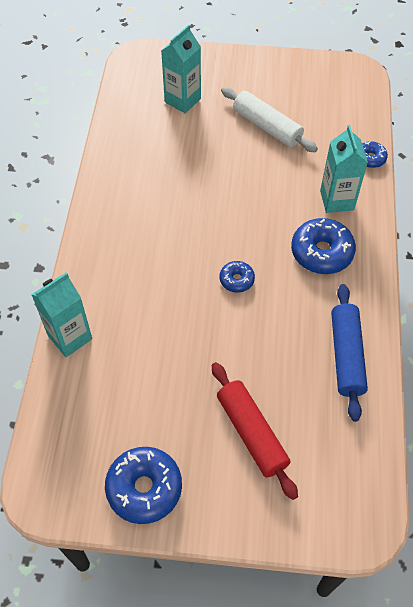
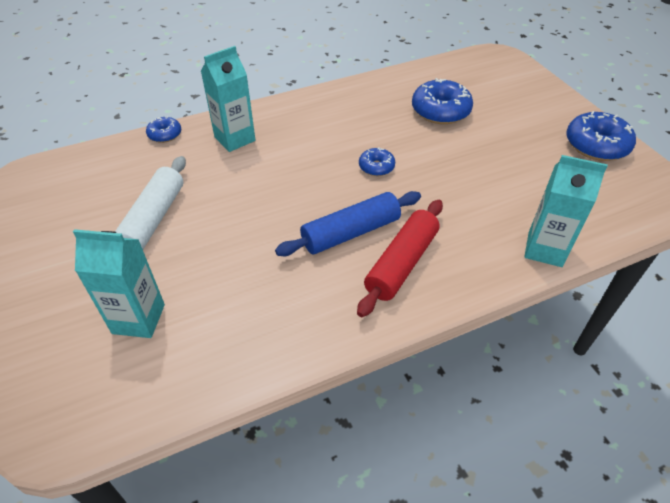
camera: 120 degrees left, 10 degrees down
(251, 433) = (497, 113): red rolling pin -> red rolling pin (401, 263)
(321, 252) = (303, 130): blue donut -> blue donut (440, 111)
(346, 355) = (390, 92): blue rolling pin -> blue rolling pin (351, 233)

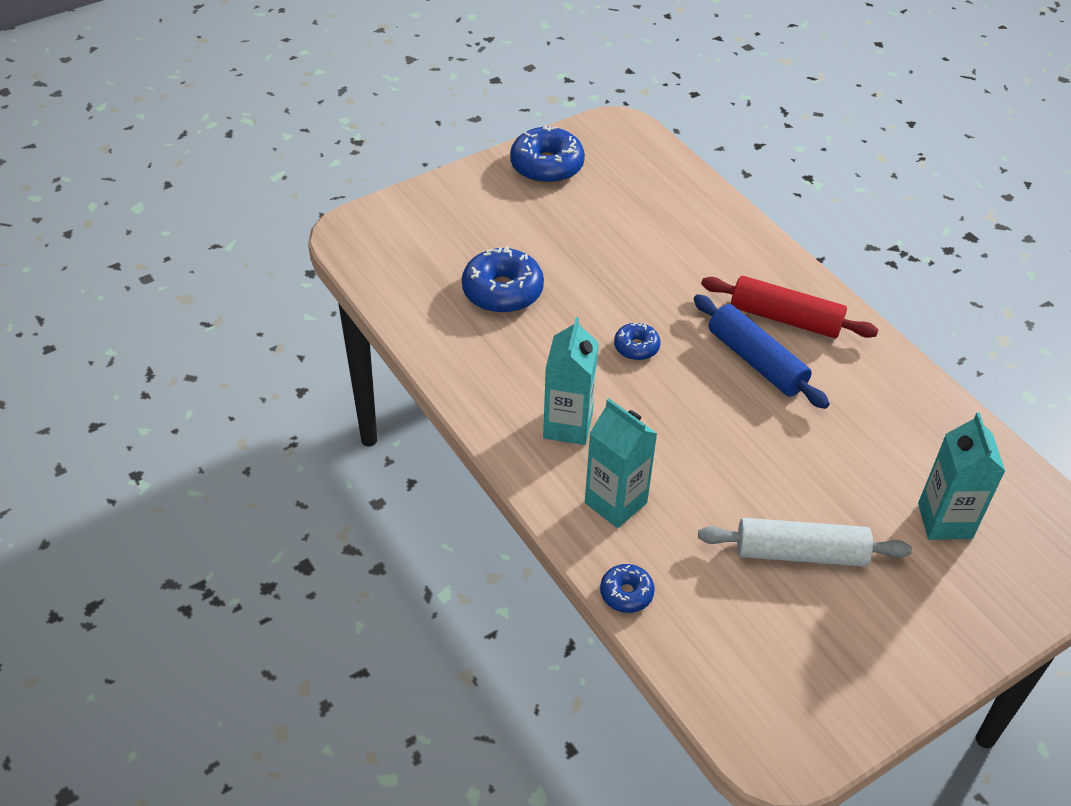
camera: 100 degrees left, 0 degrees up
(545, 249) = (727, 218): turquoise carton -> turquoise carton (568, 426)

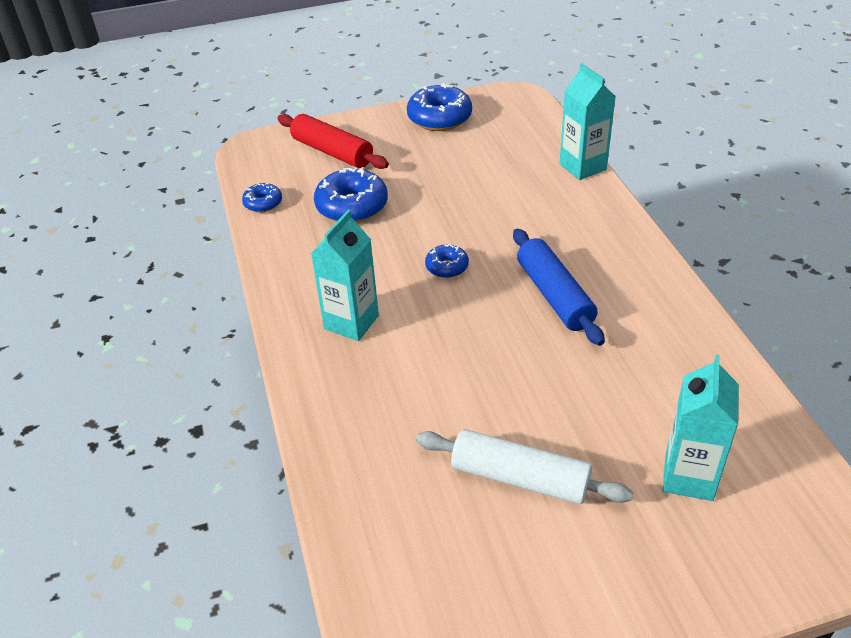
camera: 20 degrees right, 5 degrees down
(615, 503) = (361, 396): turquoise carton -> turquoise carton (582, 167)
(626, 593) = (329, 481): blue donut -> blue donut (263, 203)
(785, 318) = (599, 263): red rolling pin -> red rolling pin (332, 152)

